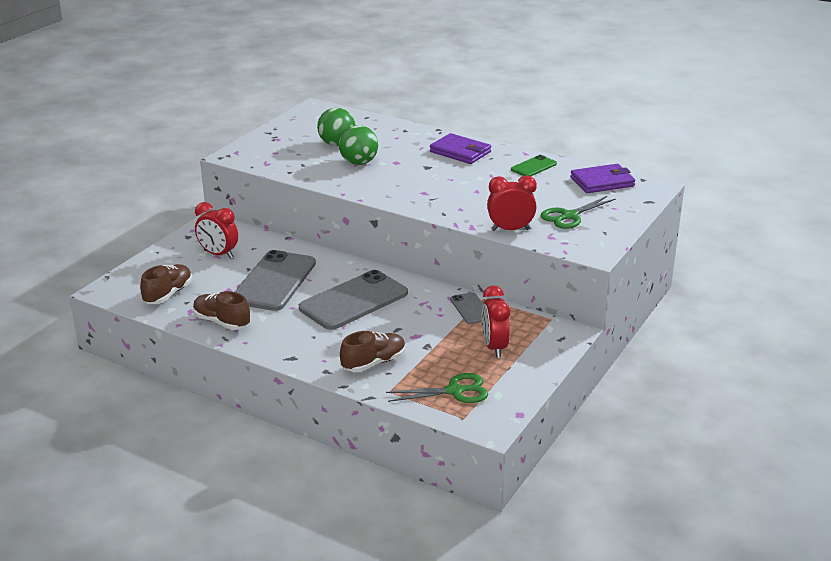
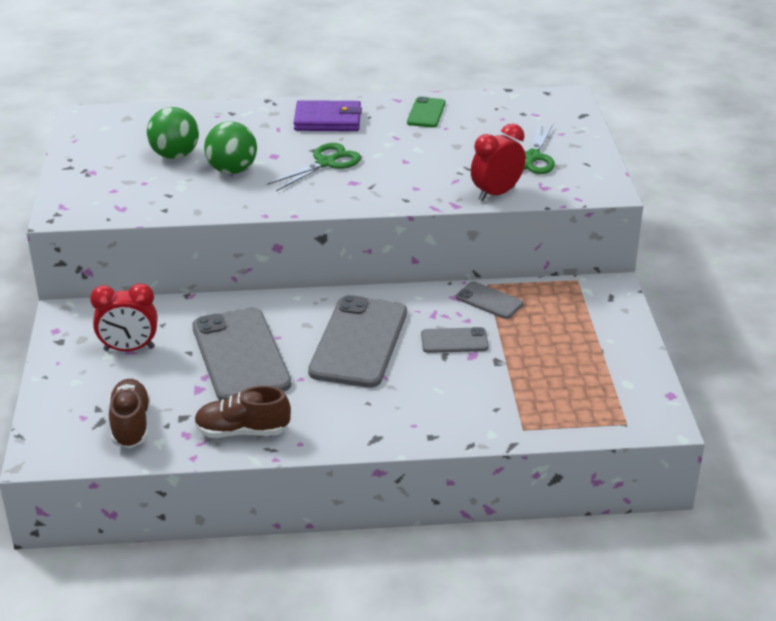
camera: 35 degrees left, 5 degrees up
(374, 363) = (468, 404): brown shoe -> none
(415, 323) = (454, 341): none -> grey phone
(455, 391) = (584, 399): green scissors -> green scissors (326, 163)
(494, 347) = (562, 334): red clock -> none
(602, 182) = (513, 108): purple wallet -> none

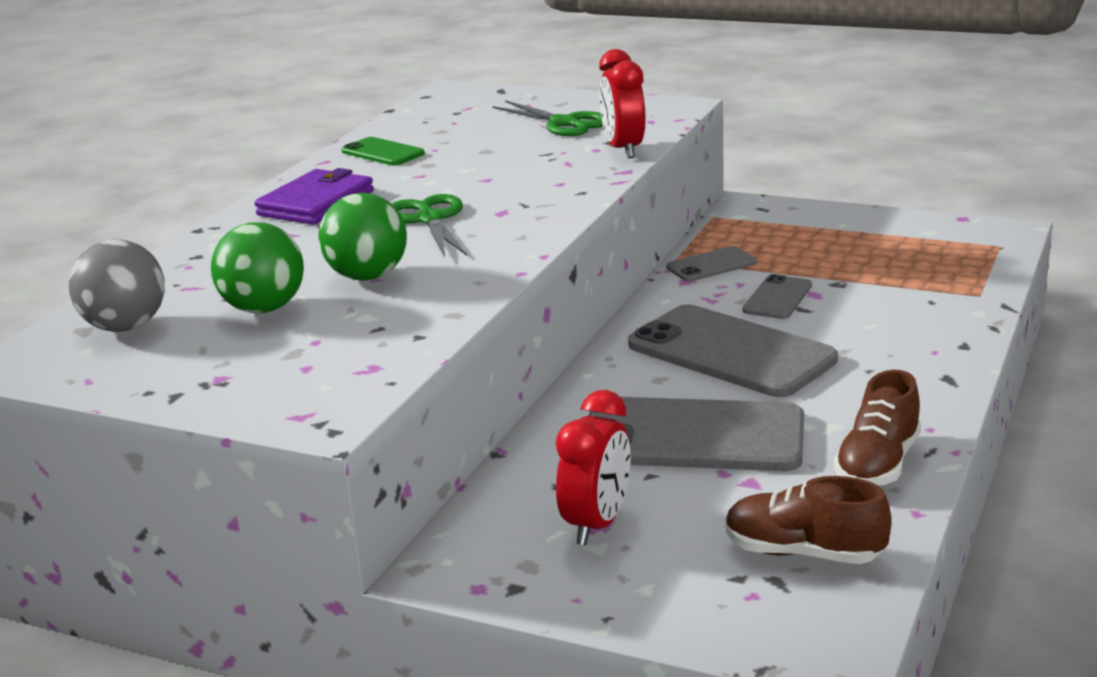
camera: 60 degrees left, 10 degrees down
(135, 127) = (125, 327): none -> grey ball

